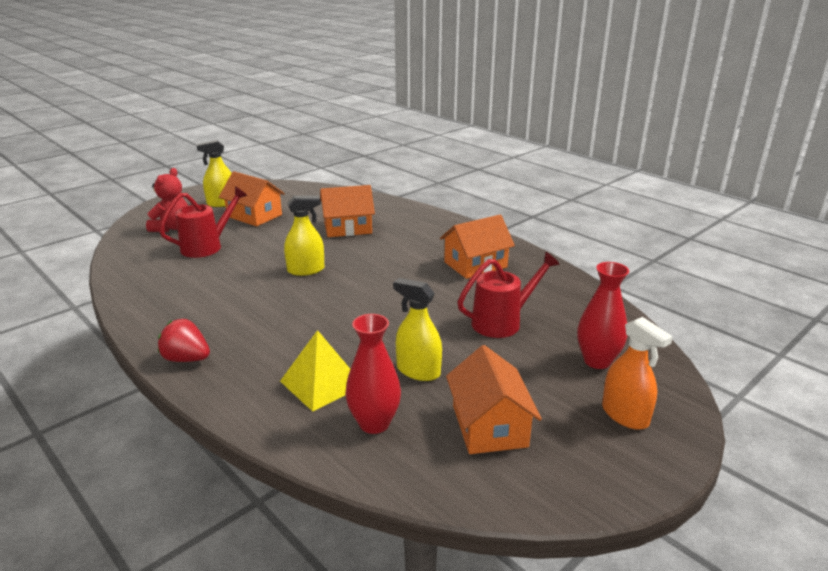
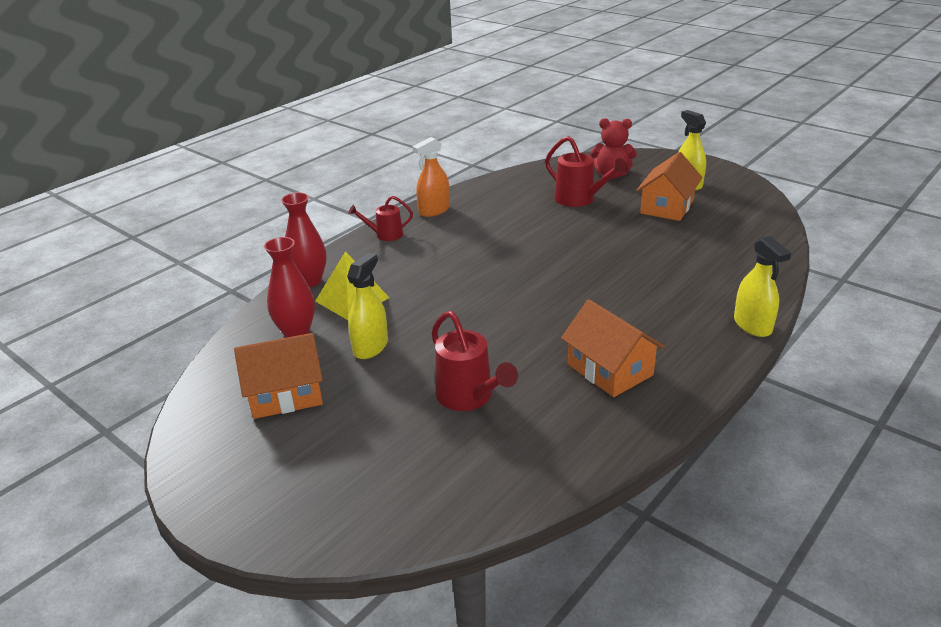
camera: 85 degrees right, 5 degrees up
(186, 359) = (385, 235): red strawberry -> red watering can
(306, 270) = (550, 258): yellow spray bottle -> yellow spray bottle (752, 325)
(347, 228) = (669, 266): orange house -> none
(597, 361) = (393, 474): red vase -> red vase (309, 281)
(625, 415) = (291, 489): orange spray bottle -> orange spray bottle (434, 210)

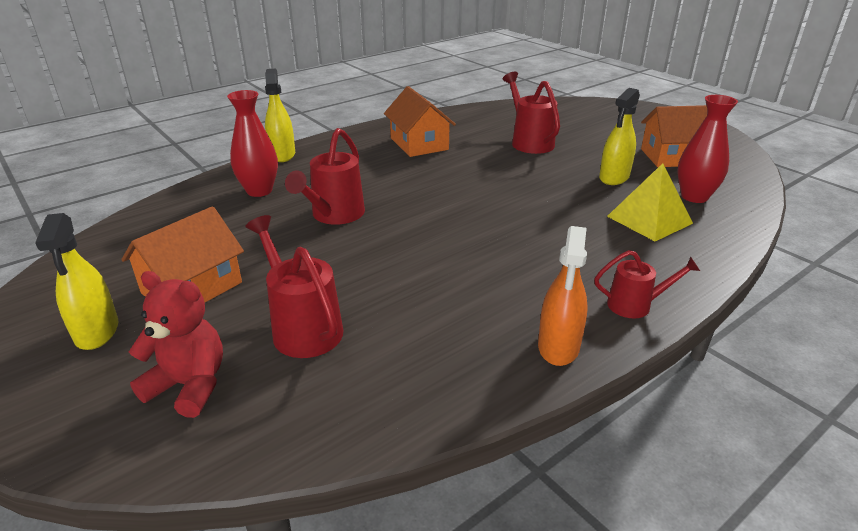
camera: 170 degrees left, 0 degrees up
(309, 281) = (714, 247): red vase -> red vase (259, 191)
(434, 210) = (558, 346): orange spray bottle -> orange spray bottle turned 135 degrees clockwise
(625, 264) = (334, 216): none -> red watering can

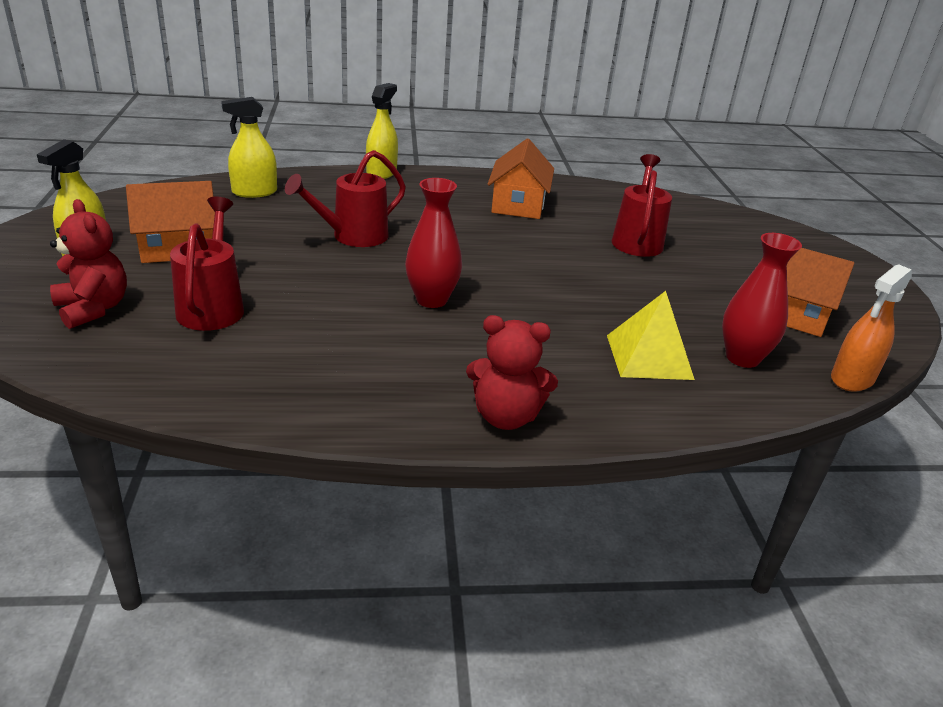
camera: 30 degrees right, 0 degrees up
(259, 191) = (322, 195): red vase -> red vase (431, 300)
(558, 346) = (382, 412): orange spray bottle -> orange spray bottle (852, 379)
(614, 177) = (677, 305): yellow spray bottle -> yellow spray bottle (254, 192)
(636, 305) = (506, 416): red watering can -> red teddy bear

